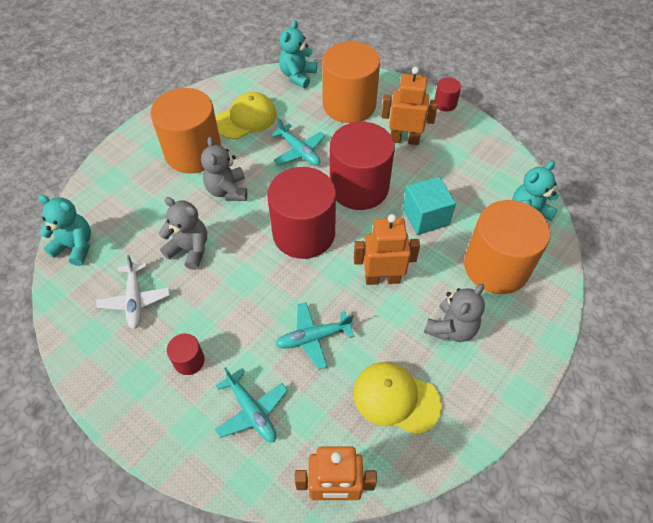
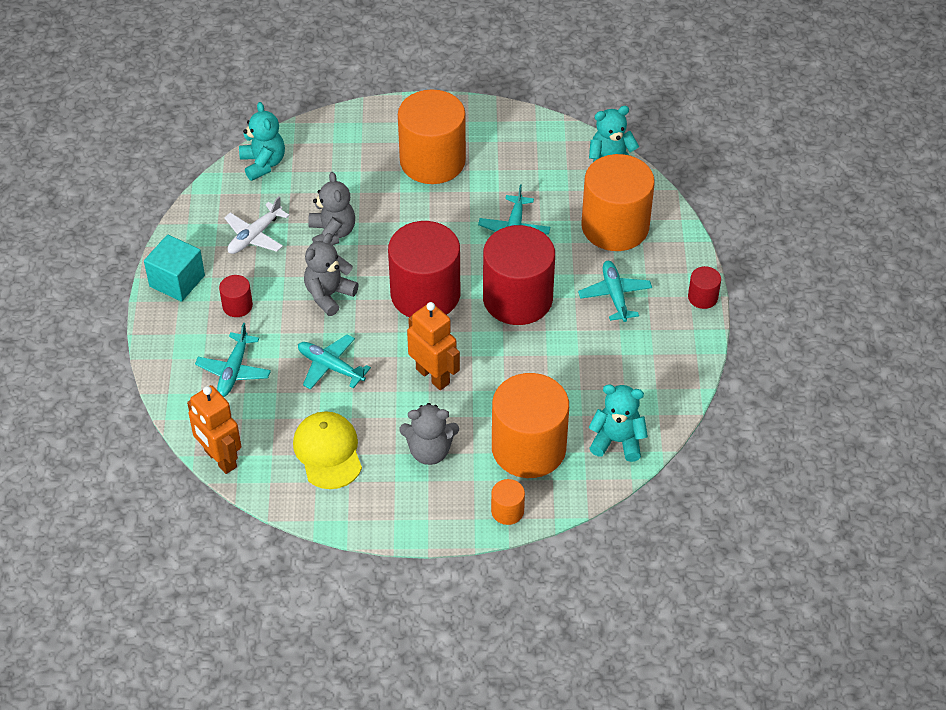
camera: 50 degrees right, 5 degrees down
(227, 190) = (416, 213): grey teddy bear -> grey teddy bear (329, 295)
(246, 119) = (511, 166): yellow cap -> none
(404, 140) = (615, 295): orange robot -> turquoise plane
(425, 217) = (534, 366): turquoise cube -> turquoise cube (177, 281)
(545, 317) = (507, 511): none -> orange cylinder

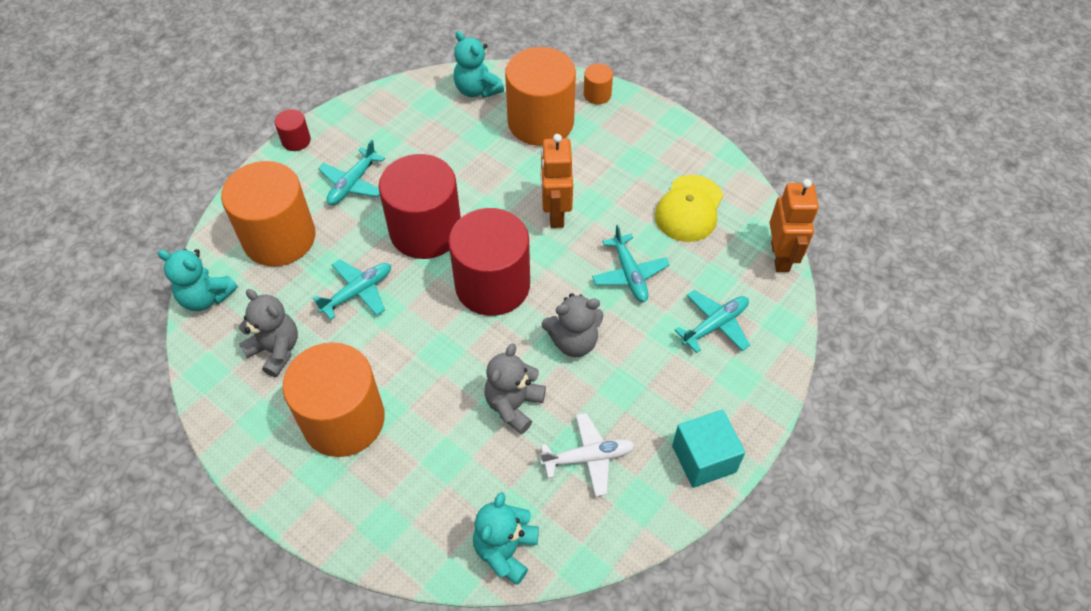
camera: 140 degrees left, 5 degrees up
(237, 306) = (665, 388): red cylinder -> none
(429, 451) = (612, 162): grey teddy bear -> grey teddy bear (276, 350)

